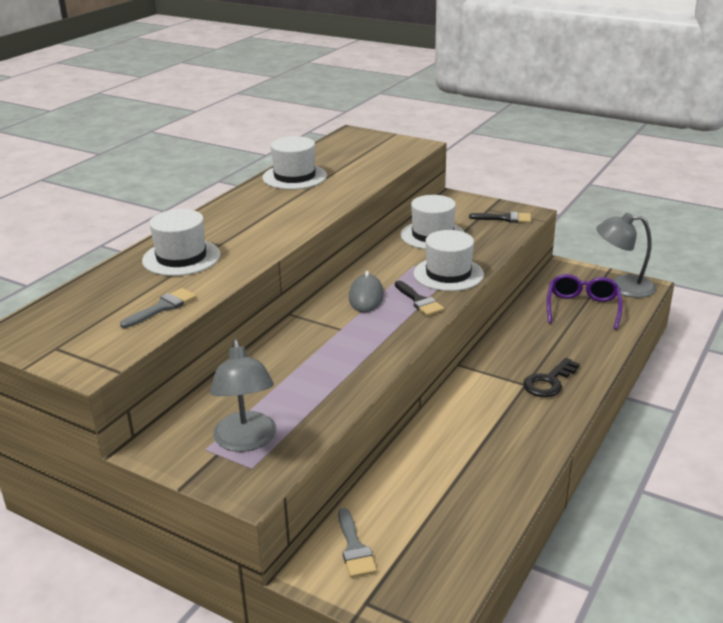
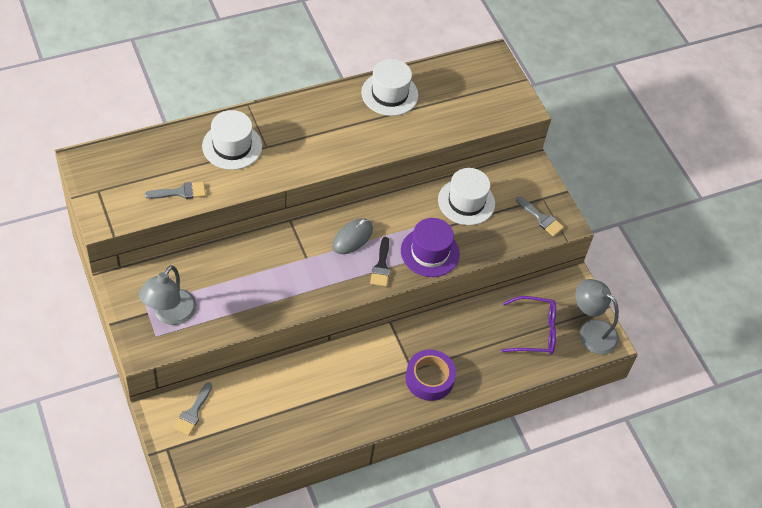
camera: 30 degrees right, 25 degrees up
(448, 274) = (430, 252): white hat -> purple hat
(505, 218) = (541, 218): black brush -> grey brush
(549, 382) = (429, 379): black key -> purple tape
(582, 308) = (534, 331): purple glasses -> purple glasses turned 45 degrees clockwise

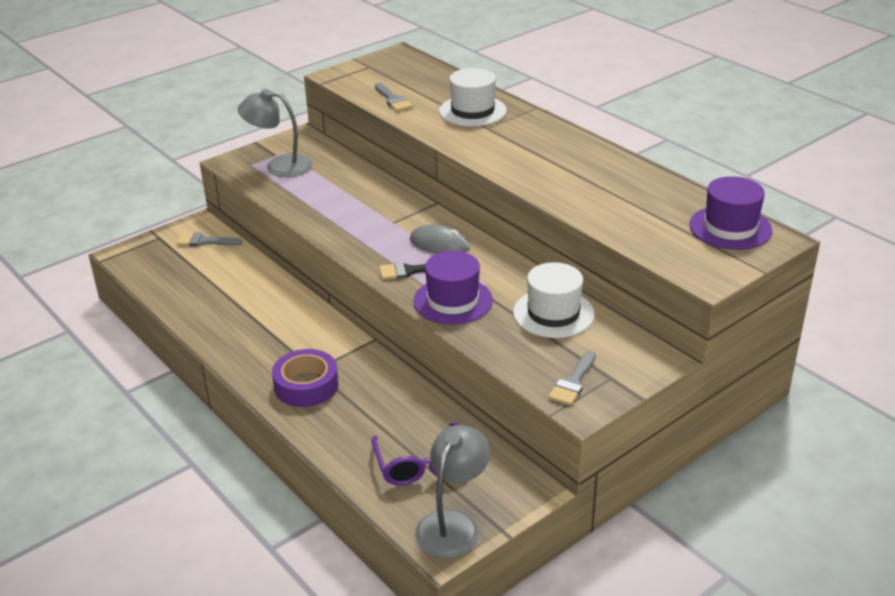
camera: 80 degrees right, 20 degrees down
(389, 94) = (632, 180): white hat -> none
(472, 72) = (730, 228): none -> purple hat

